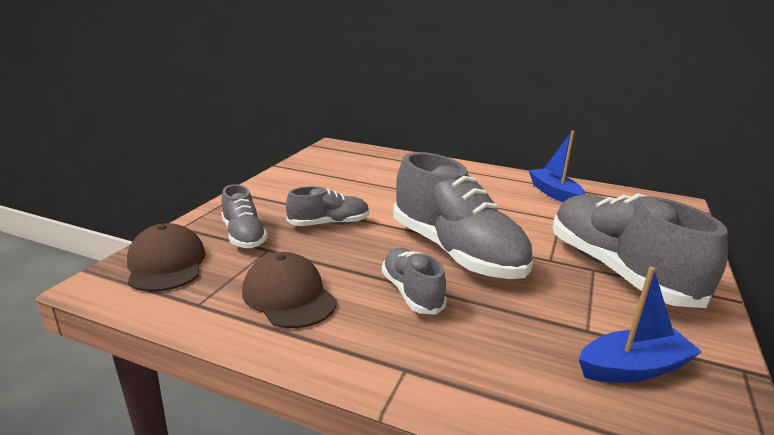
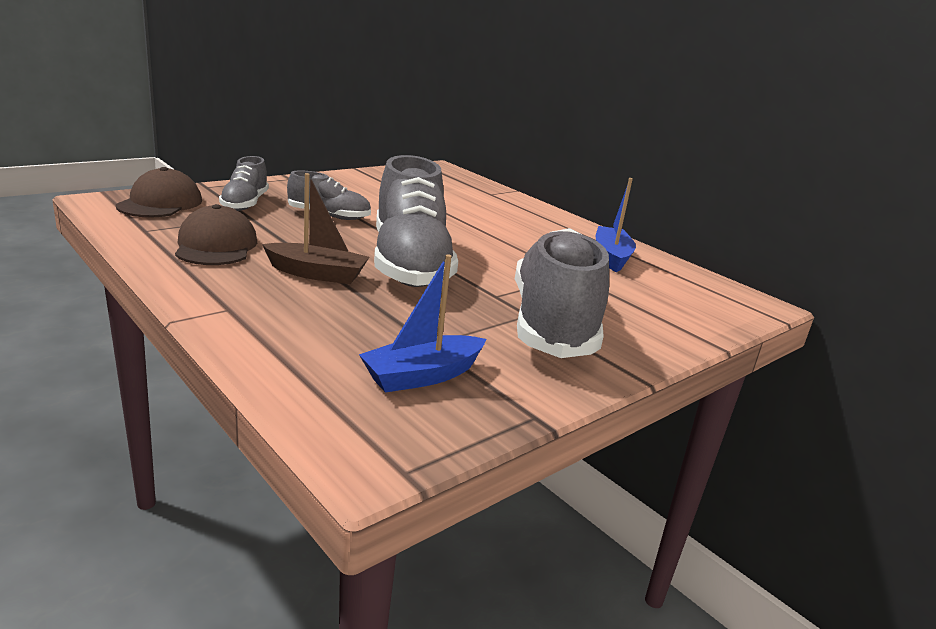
camera: 25 degrees right, 0 degrees up
(411, 293) = (317, 274): grey shoe -> brown boat
(633, 368) = (422, 376): blue boat -> blue boat turned 135 degrees clockwise

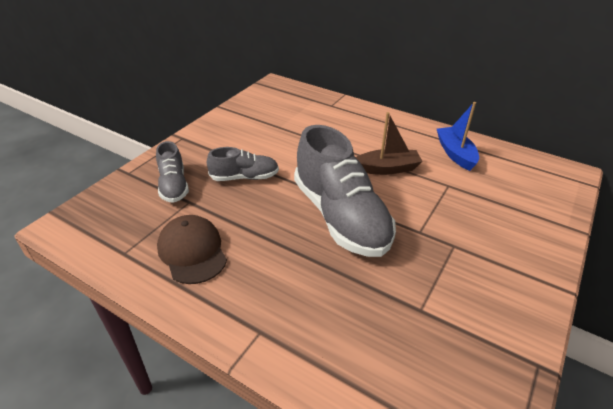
camera: 15 degrees left, 15 degrees up
(160, 203) = (109, 211): brown cap -> none
(317, 274) = (289, 257): brown boat -> brown boat (387, 169)
(422, 376) = (442, 352): blue boat -> none
(553, 323) = (475, 249): grey shoe -> none

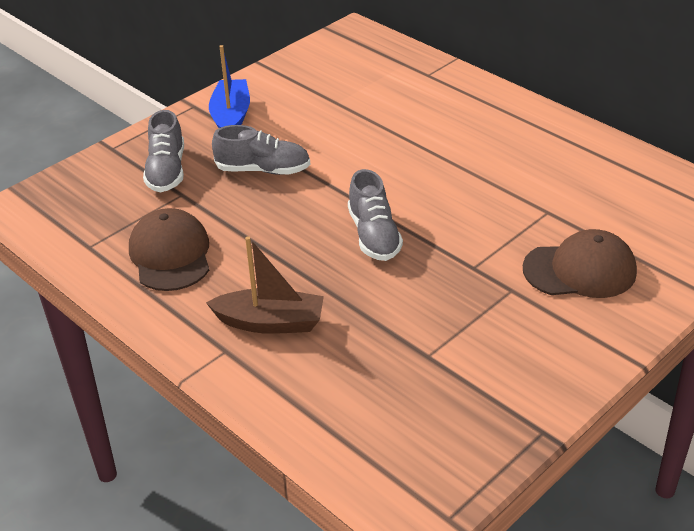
camera: 15 degrees right, 0 degrees up
(340, 216) = (374, 235): grey shoe -> grey shoe, size x0.51
(387, 169) = (469, 179): brown boat -> brown boat (270, 322)
(455, 154) = (584, 168): blue boat -> blue boat (231, 117)
(491, 224) = (580, 270): none -> brown cap

